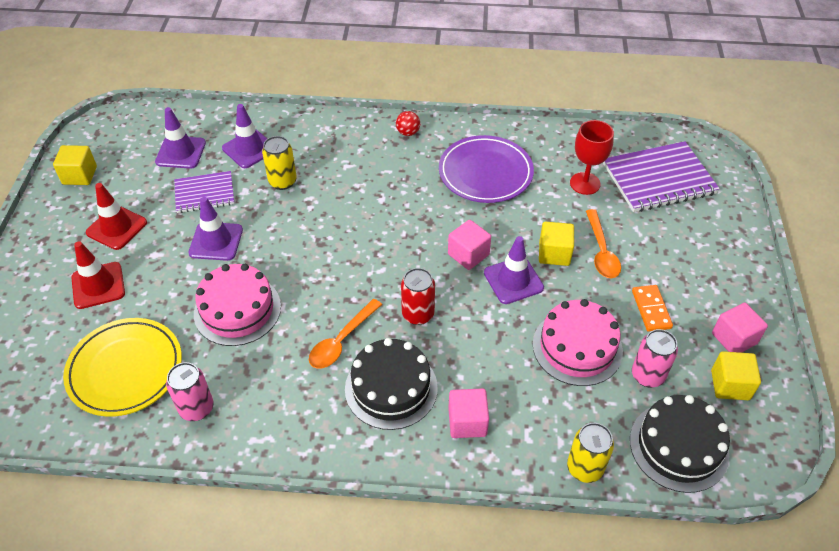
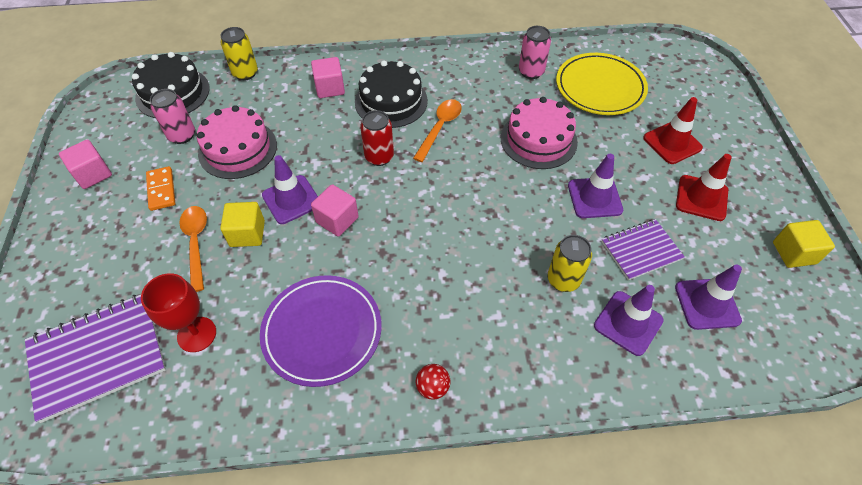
camera: 170 degrees right, 5 degrees up
(730, 385) = (114, 137): yellow cube -> none

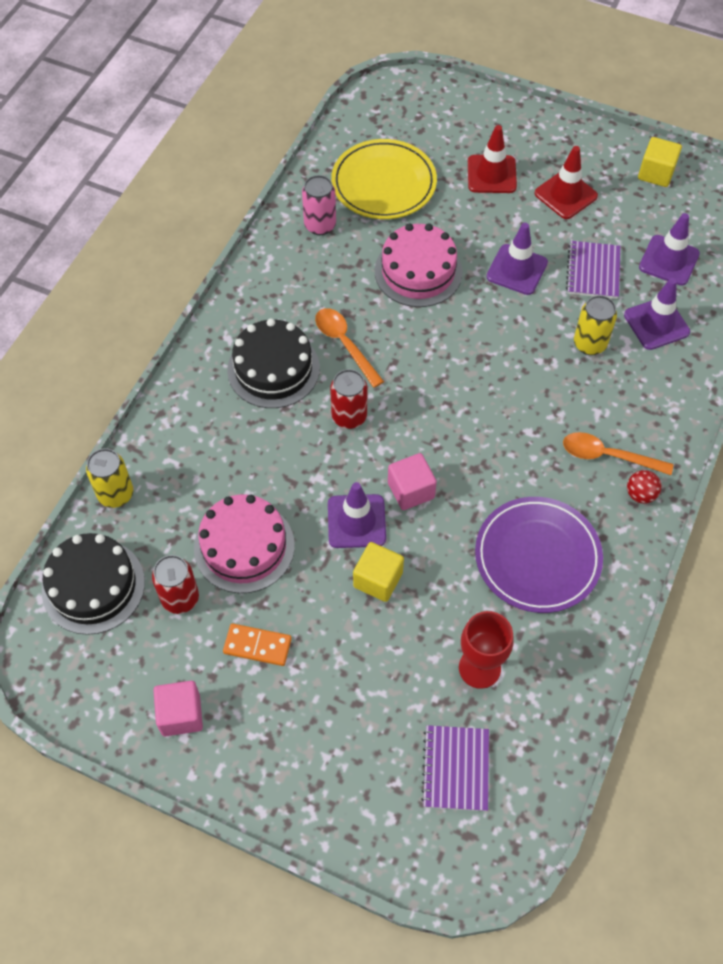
camera: 60 degrees left, 5 degrees up
(98, 357) = (456, 769): purple notebook -> purple notebook, size x0.61
(182, 135) = (180, 598): pink can -> red can
(196, 243) = (360, 633): orange spoon -> orange spoon (607, 456)
(330, 88) = (208, 417): pink cube -> none

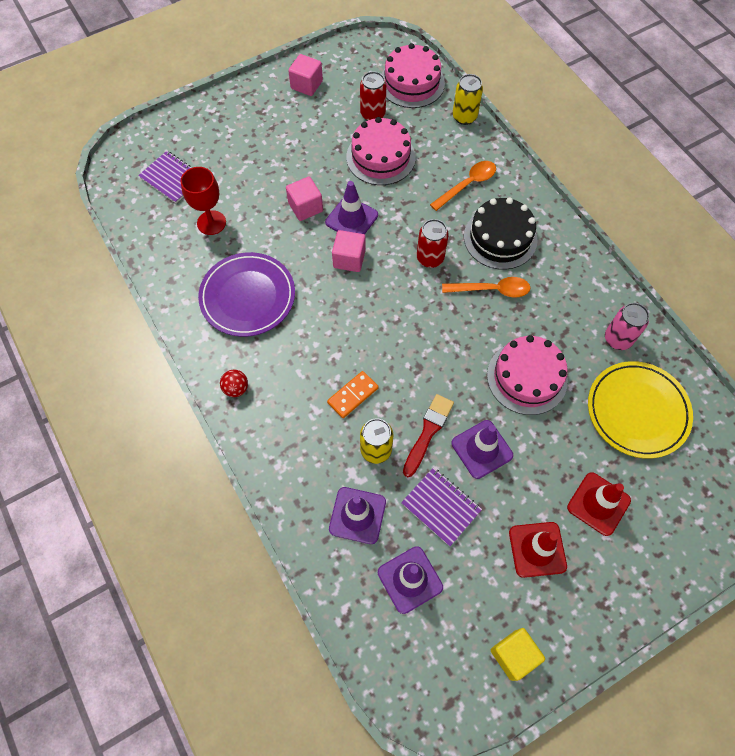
camera: 125 degrees right, 5 degrees up
(93, 586) = (411, 83): black cake -> pink cake
(257, 645) = (315, 133): orange domino -> orange domino (353, 395)
(378, 580) = (305, 207): yellow cube -> pink cube
(537, 315) = (428, 432): none -> red brush
(607, 456) = (279, 390): orange spoon -> orange spoon (468, 184)

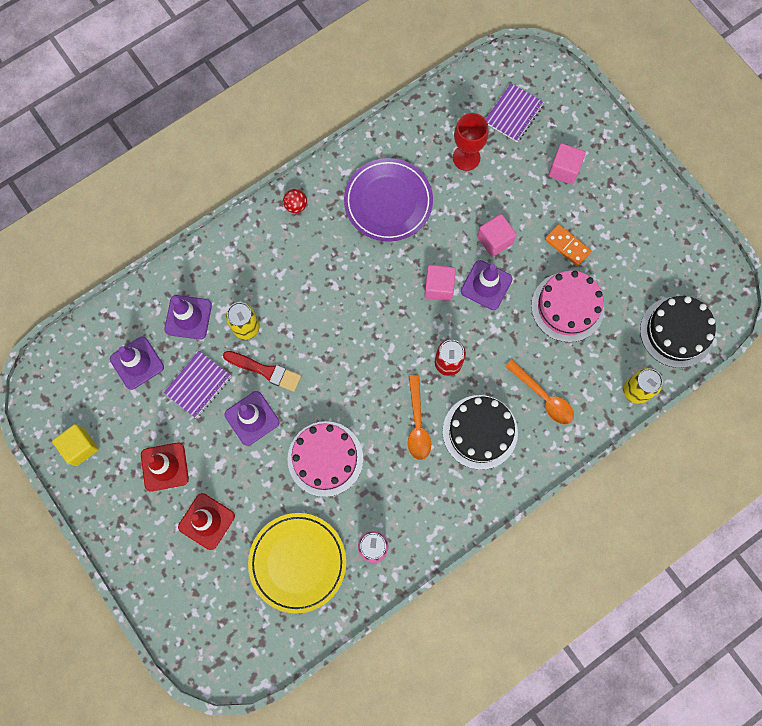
camera: 85 degrees right, 10 degrees up
(306, 85) = (655, 223): pink cube -> pink cube (564, 170)
(353, 395) = (296, 304): orange domino -> orange domino (567, 246)
(372, 114) = (624, 294): red can -> none
(411, 83) = (676, 332): pink cake -> black cake

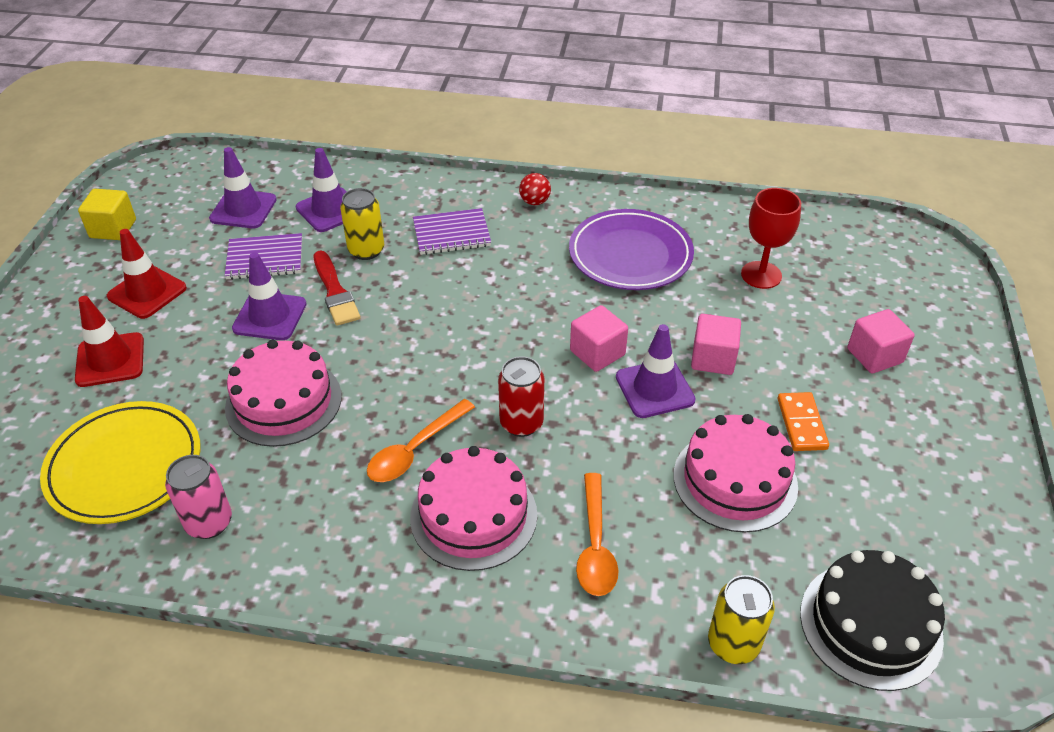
camera: 45 degrees right, 30 degrees down
(480, 432) = (473, 515): black cake -> pink cake
(513, 114) = (861, 275): purple notebook -> purple notebook (451, 234)

